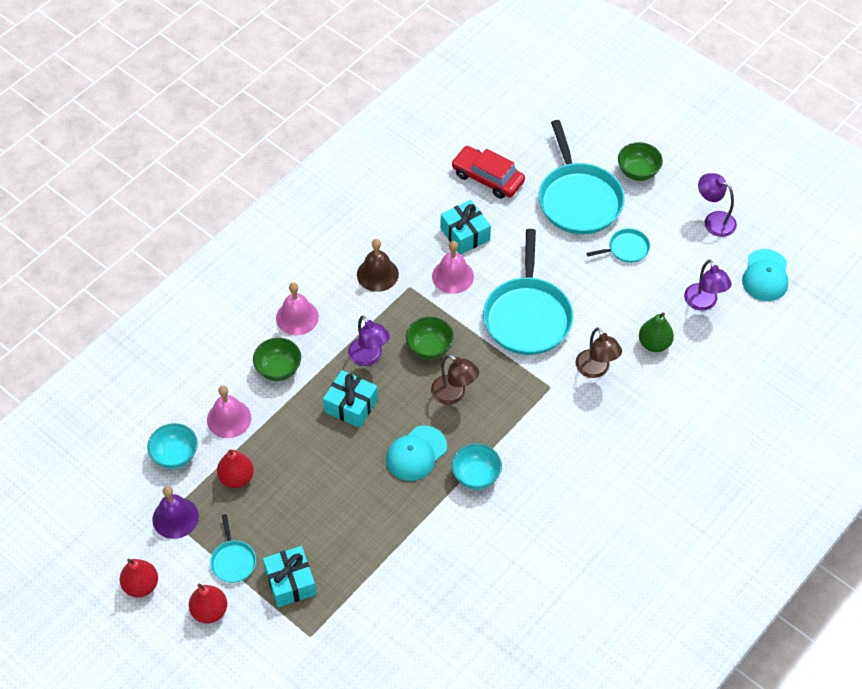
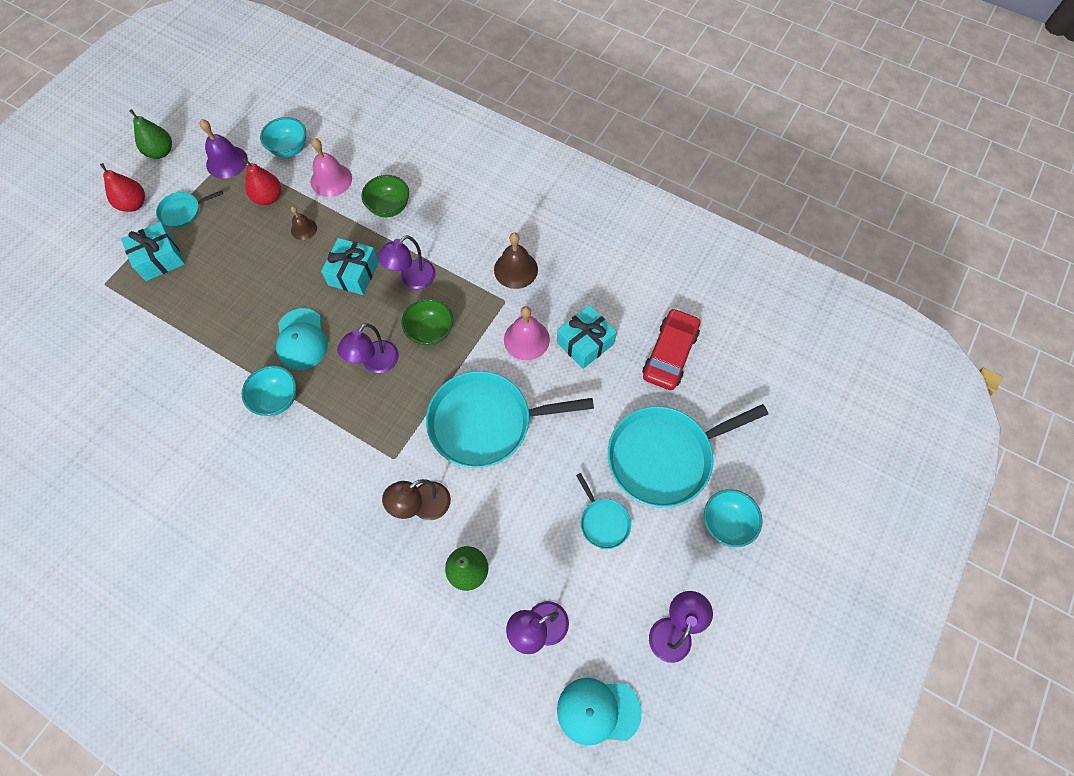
camera: 80 degrees right, 10 degrees up
(141, 585) = (161, 152): red pear -> green pear
(286, 446) = (304, 229): none -> brown bell
(297, 317) = (451, 211): pink bell -> none
(416, 453) = (301, 339): turquoise cap -> turquoise cap turned 135 degrees counterclockwise
(454, 394) = (375, 363): brown lamp -> purple lamp
(638, 172) = (726, 523): green bowl -> turquoise bowl

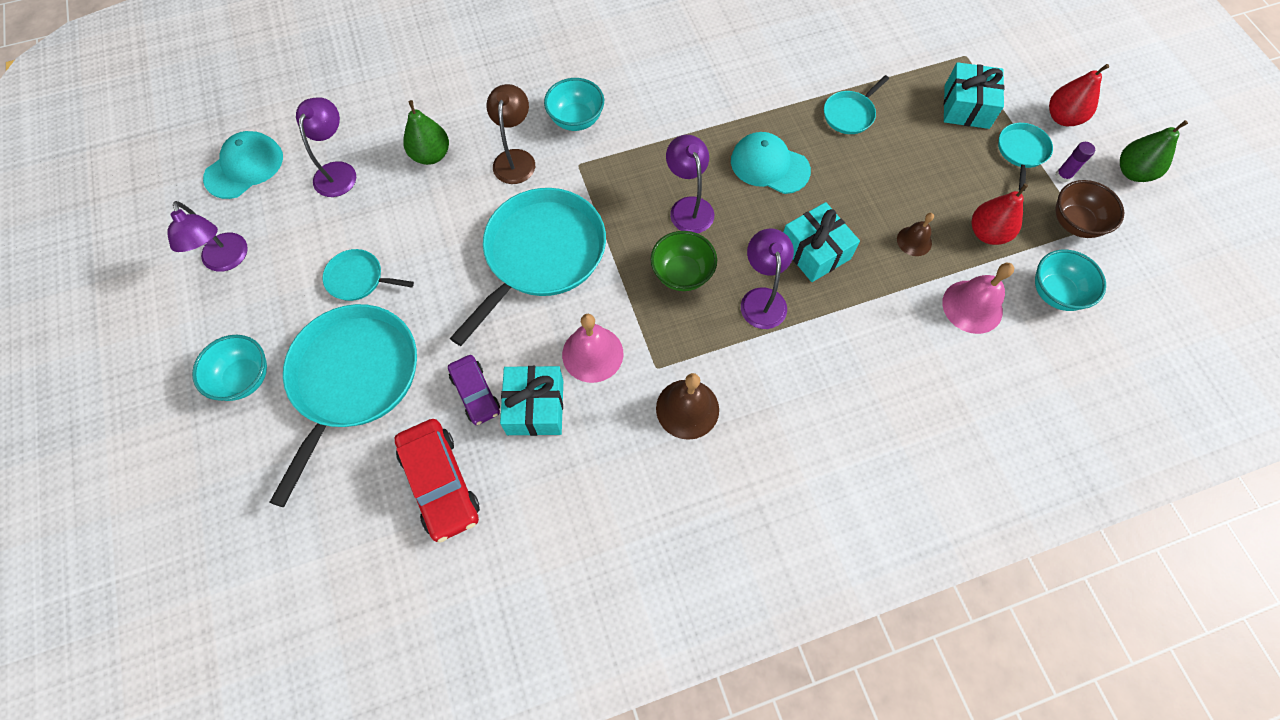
camera: 130 degrees right, 0 degrees up
(190, 183) = (1062, 176): none -> purple glue stick
(216, 320) = (850, 114): none -> turquoise pan
(227, 162) = (1075, 223): purple bell -> brown bowl
(277, 399) = (720, 116): turquoise bowl -> turquoise bowl (576, 119)
(389, 207) = (883, 339): green bowl -> none
(607, 380) = (475, 393): none -> purple car

